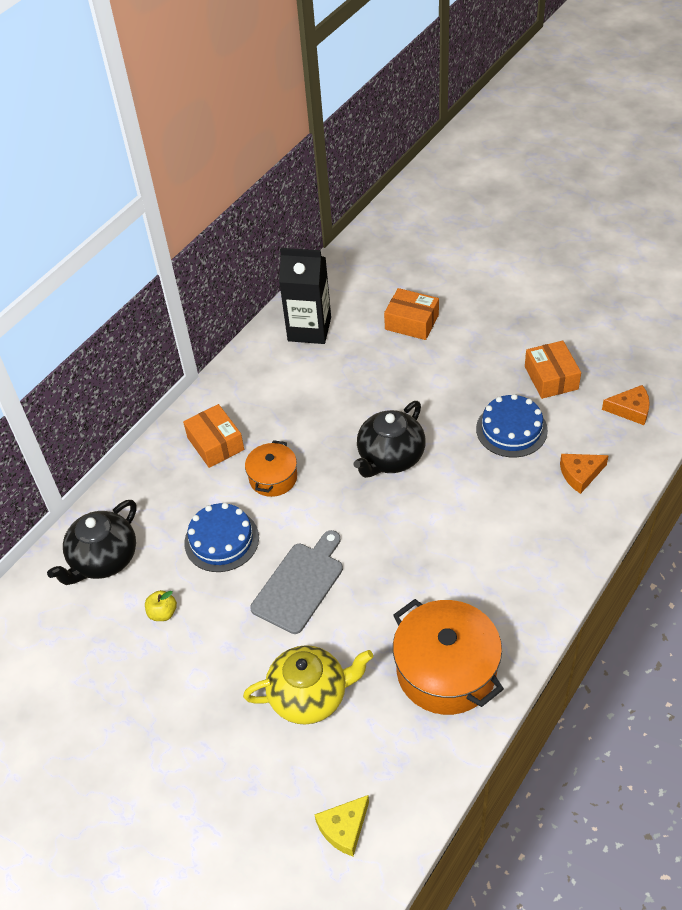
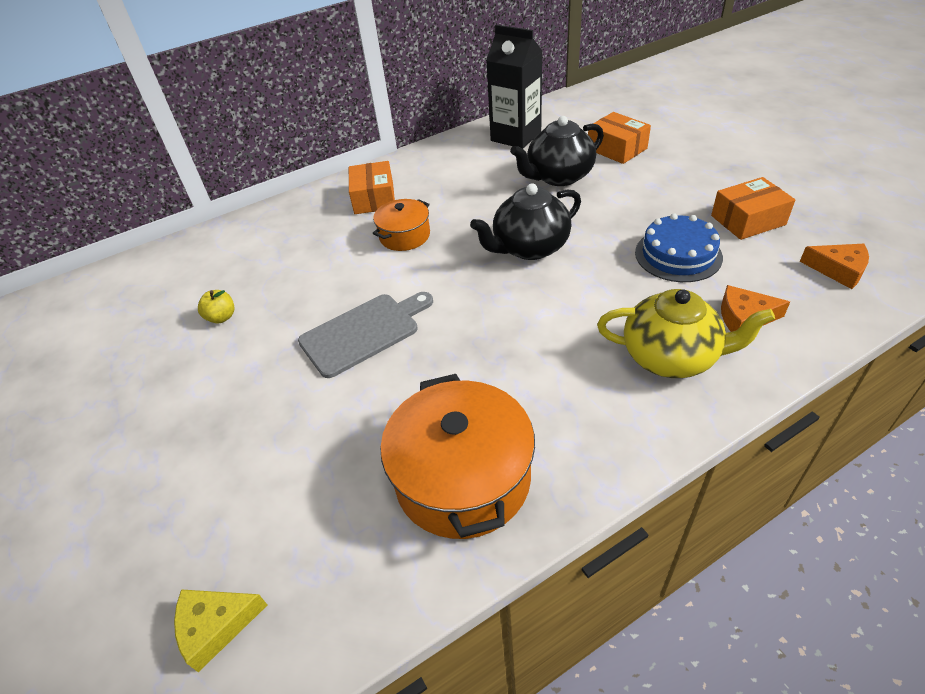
camera: 25 degrees right, 5 degrees down
(103, 560) = (211, 260): black teapot -> black teapot (558, 177)
(221, 540) = (321, 273): blue cake -> none
(310, 696) = (293, 447): yellow teapot -> yellow teapot (671, 357)
(551, 378) = (748, 220): orange box -> orange box turned 60 degrees clockwise

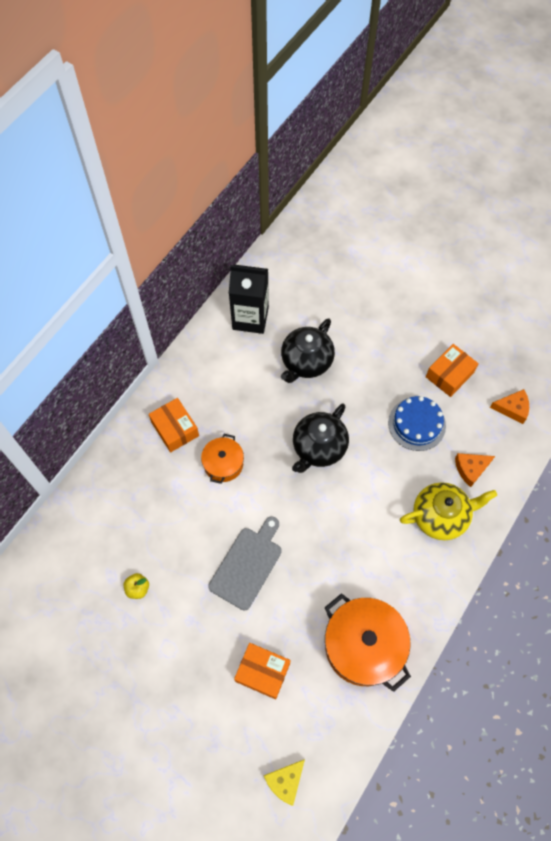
camera: 30 degrees left, 20 degrees up
(616, 149) = (335, 315): orange box -> orange box (262, 672)

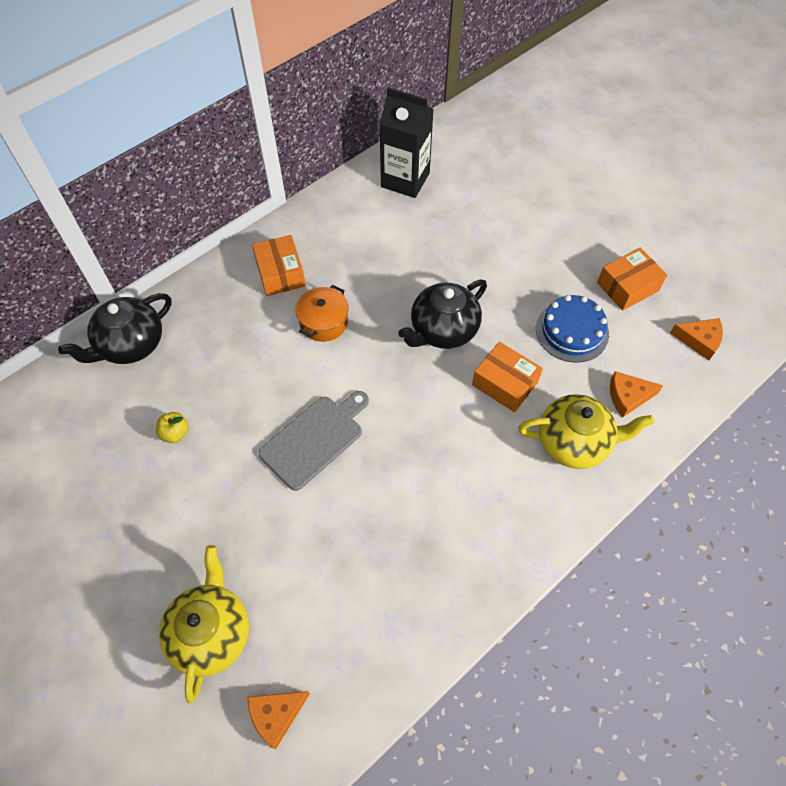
camera: 15 degrees right, 5 degrees down
(219, 735) = (211, 632): none -> yellow teapot
(262, 672) = (292, 570): orange box -> orange box (504, 383)
(285, 781) = (276, 715): yellow cheese -> orange cheese
(306, 362) = (456, 237): black teapot -> black teapot (130, 345)
(363, 646) = (430, 572): orange pot -> none

